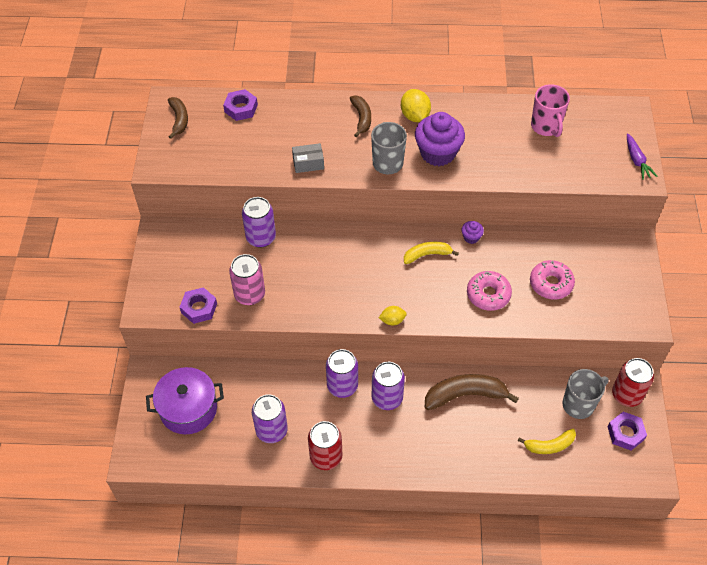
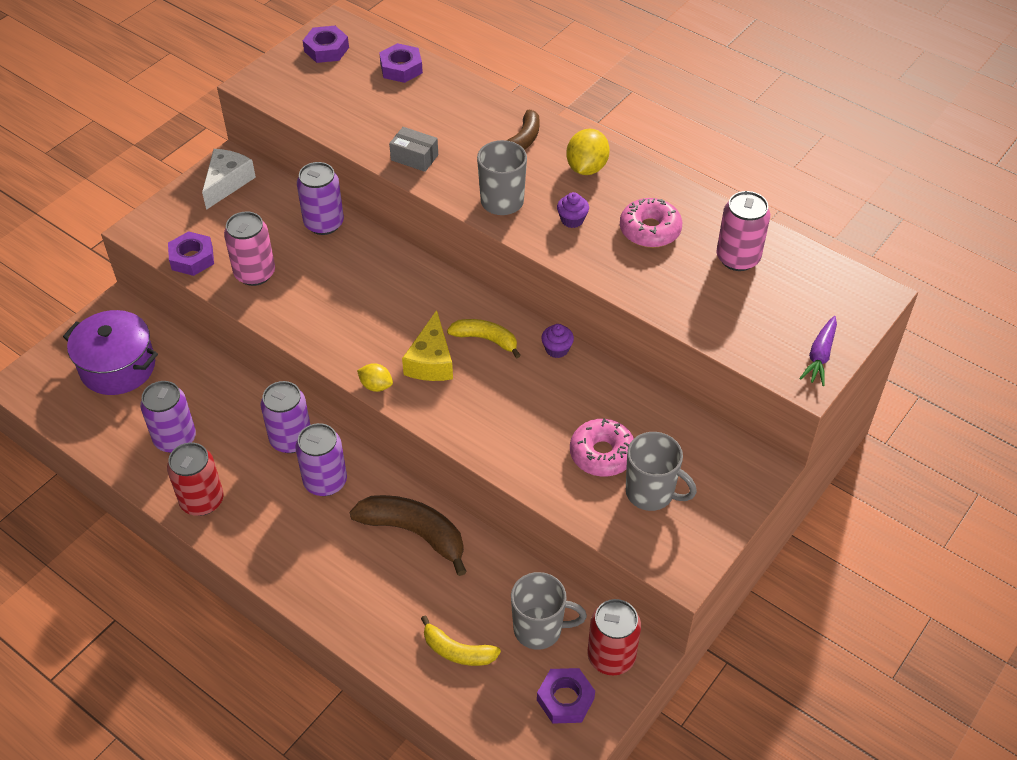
camera: 35 degrees right, 5 degrees down
(171, 245) = (227, 183): none -> white cheese
(179, 120) = (326, 49): brown banana -> purple nut
(409, 286) = (431, 361): none -> yellow cheese
(438, 153) = (572, 220): purple cupcake -> purple cupcake, size x0.45
(488, 294) = (513, 422): pink donut -> pink donut (650, 230)
(546, 127) = (738, 258): pink mug -> pink can
(595, 290) = (651, 493): none -> grey mug

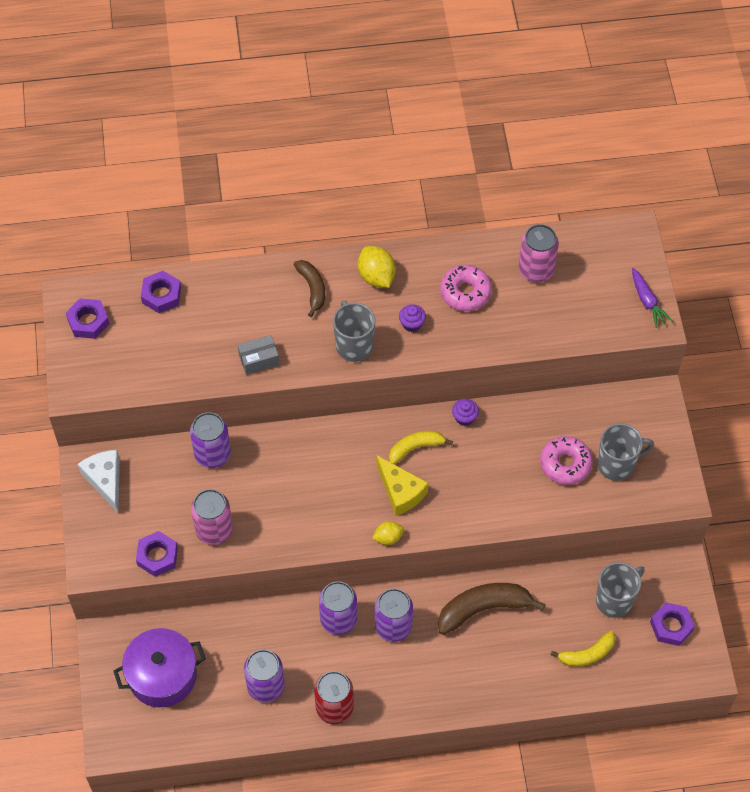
camera: 45 degrees left, 10 degrees up
(611, 656) = (668, 580): red can -> none

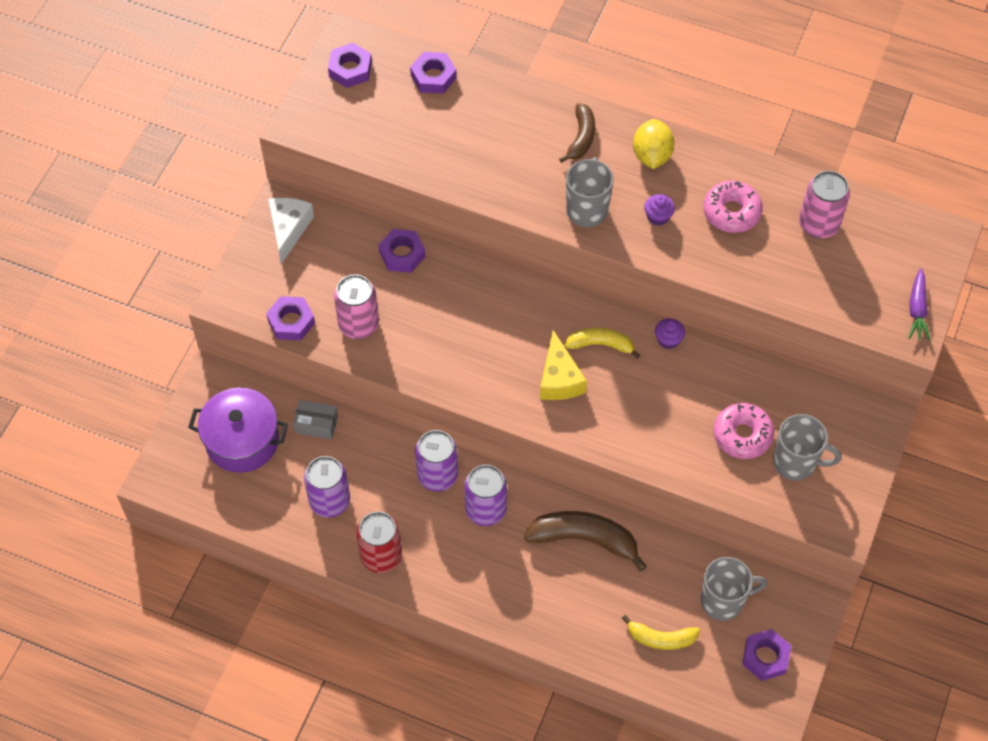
camera: 30 degrees right, 0 degrees up
(212, 454) = (402, 254): purple can -> purple nut
(259, 359) = (486, 179): grey box -> grey box (316, 424)
(388, 537) = (519, 416): yellow lemon -> none

